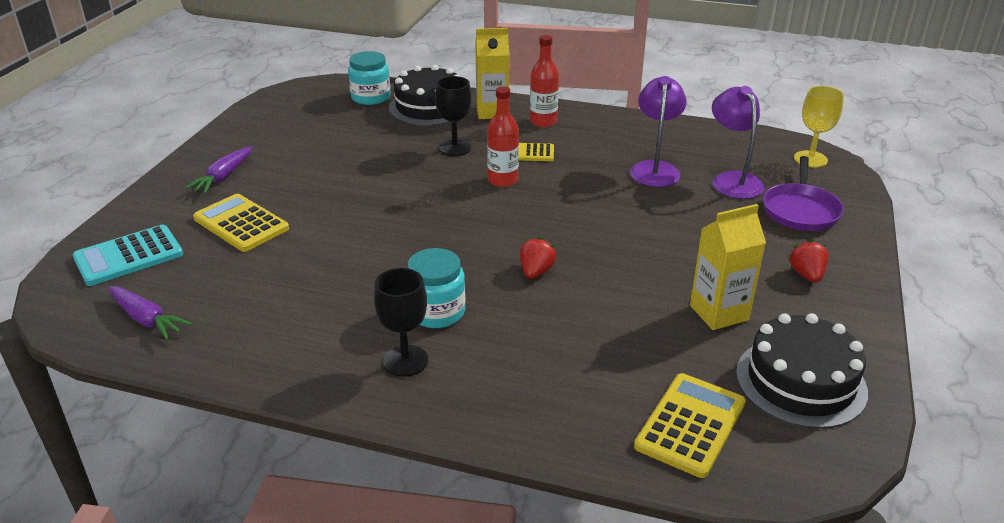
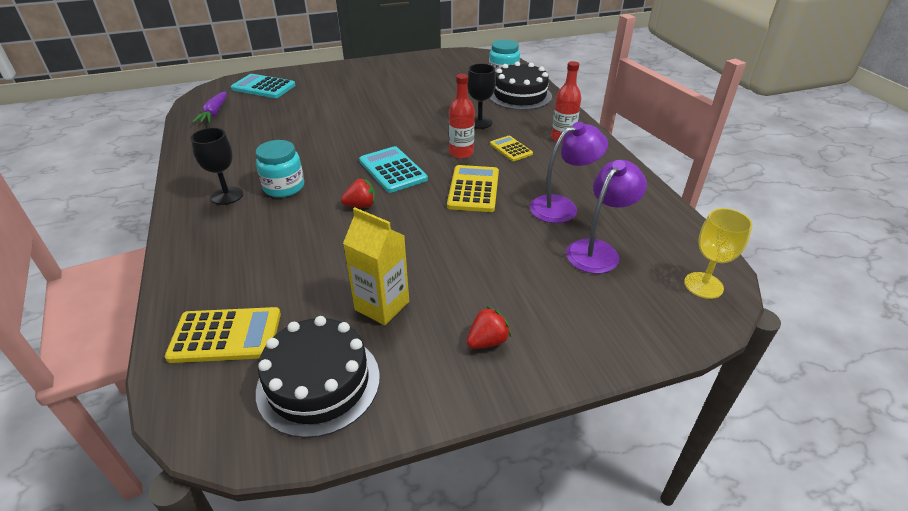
camera: 55 degrees right, 5 degrees up
(223, 177) = (360, 76): purple carrot -> none
(241, 223) = (319, 99): yellow calculator -> yellow calculator (473, 189)
(487, 230) = (393, 170): none -> turquoise calculator
(492, 112) = (547, 116): yellow carton -> none
(800, 210) = (596, 306): purple pan -> none

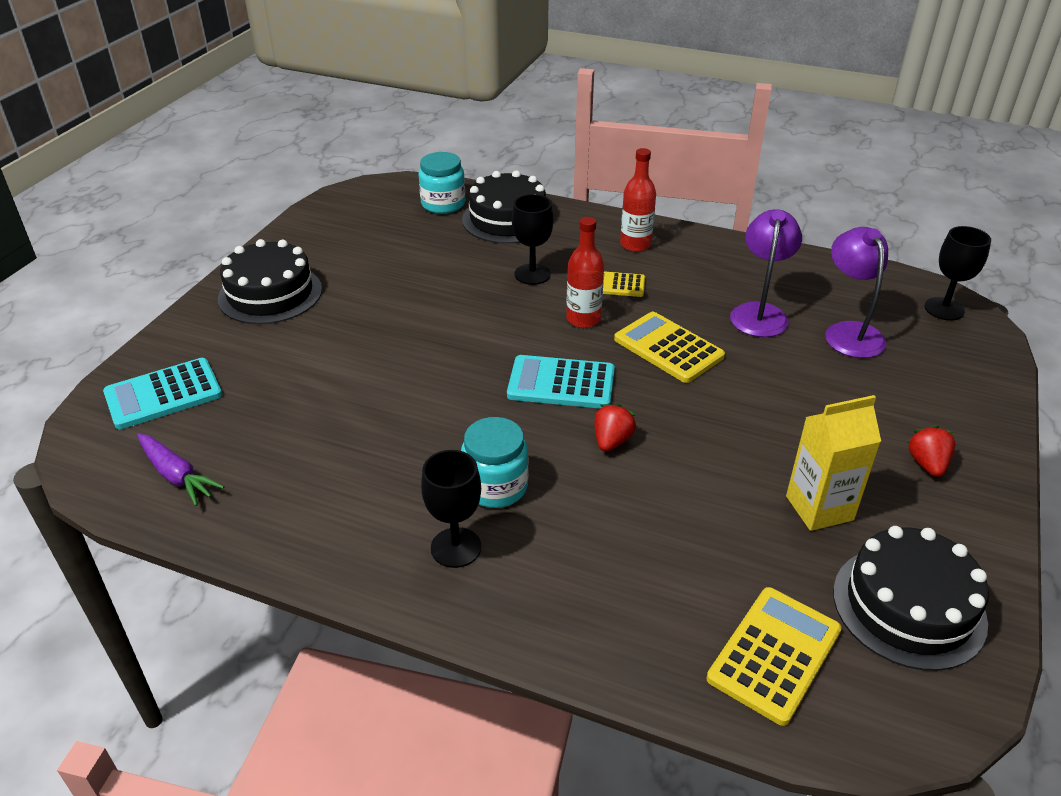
camera: 50 degrees left, 0 degrees up
(363, 74) = (270, 294): none -> black cake
(703, 285) = (944, 309): yellow goblet -> black goblet

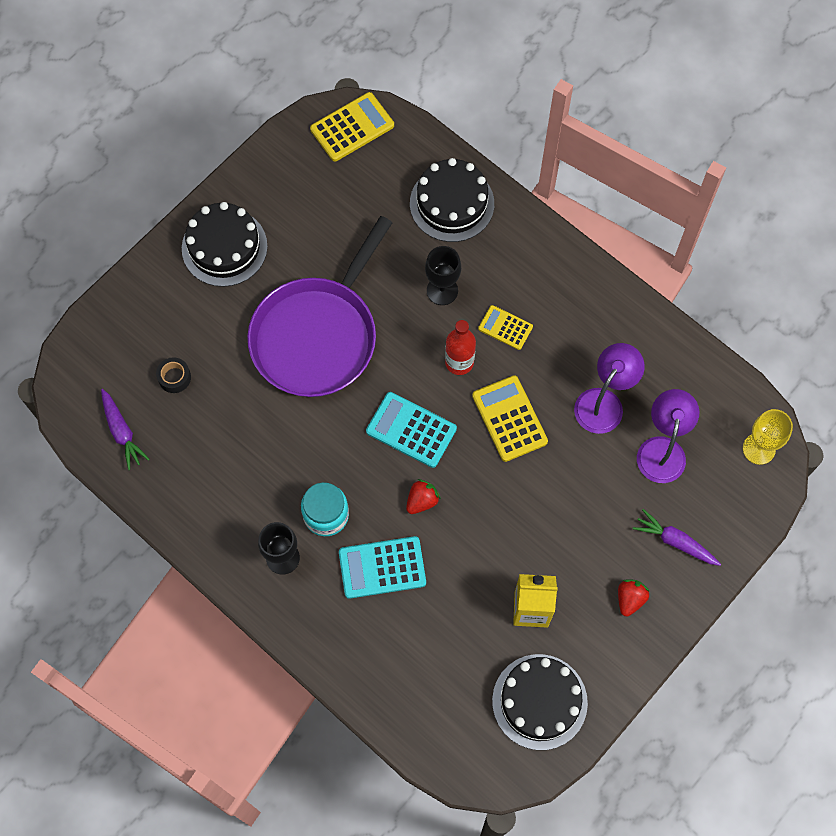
camera: 20 degrees right, 30 degrees up
(163, 394) = (125, 344): turquoise calculator -> turquoise calculator (382, 567)
(239, 408) = (174, 377): none -> black tape
(409, 335) = (317, 336): none -> purple pan
(443, 204) = (403, 161): turquoise jar -> none
(635, 244) = (547, 278): red bottle -> none
(774, 654) = (439, 703): yellow calculator -> yellow calculator (352, 127)
(930, 400) = (675, 541): none -> purple carrot
(944, 309) = (759, 449): black goblet -> yellow goblet

